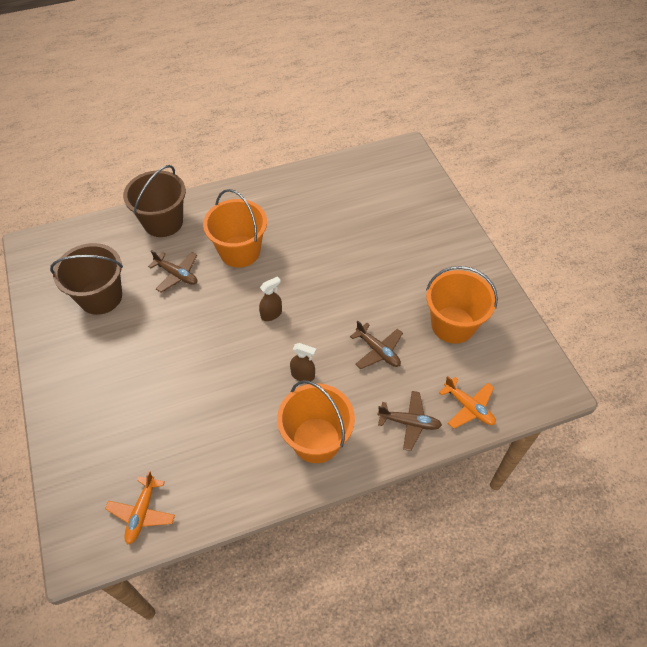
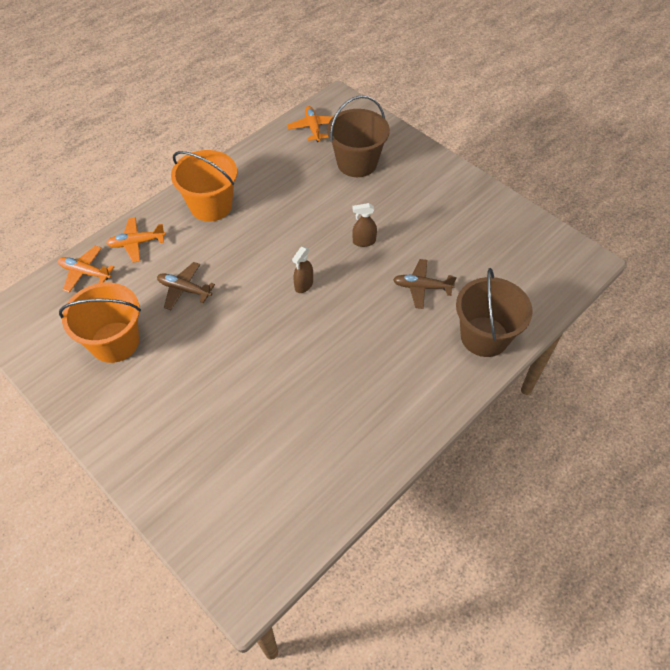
camera: 155 degrees right, 0 degrees up
(100, 297) = (473, 241): brown bucket -> brown bucket (357, 163)
(239, 251) = (377, 336): orange bucket -> none
(303, 375) = (245, 246): brown spray bottle -> brown spray bottle (364, 241)
(409, 422) = (137, 243): brown plane -> orange plane

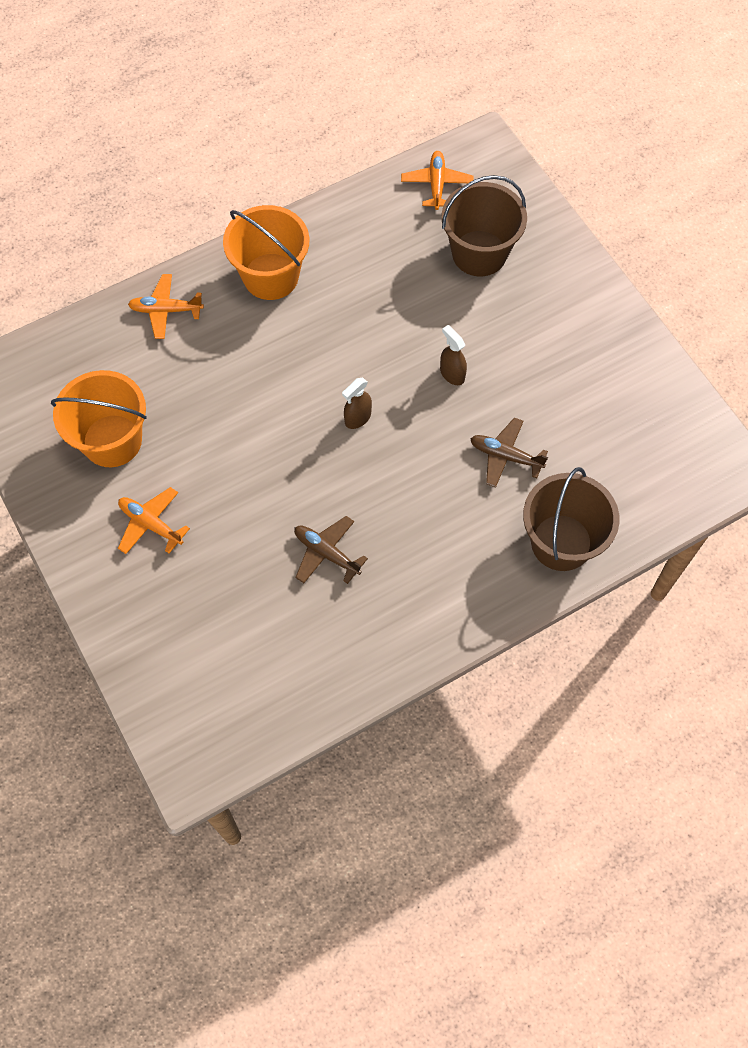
camera: 15 degrees right, 10 degrees up
(85, 272) = (96, 338): orange plane -> orange plane (151, 524)
(184, 289) = (210, 390): brown plane -> brown plane (326, 553)
(364, 241) = (452, 374): brown spray bottle -> brown spray bottle turned 45 degrees clockwise

